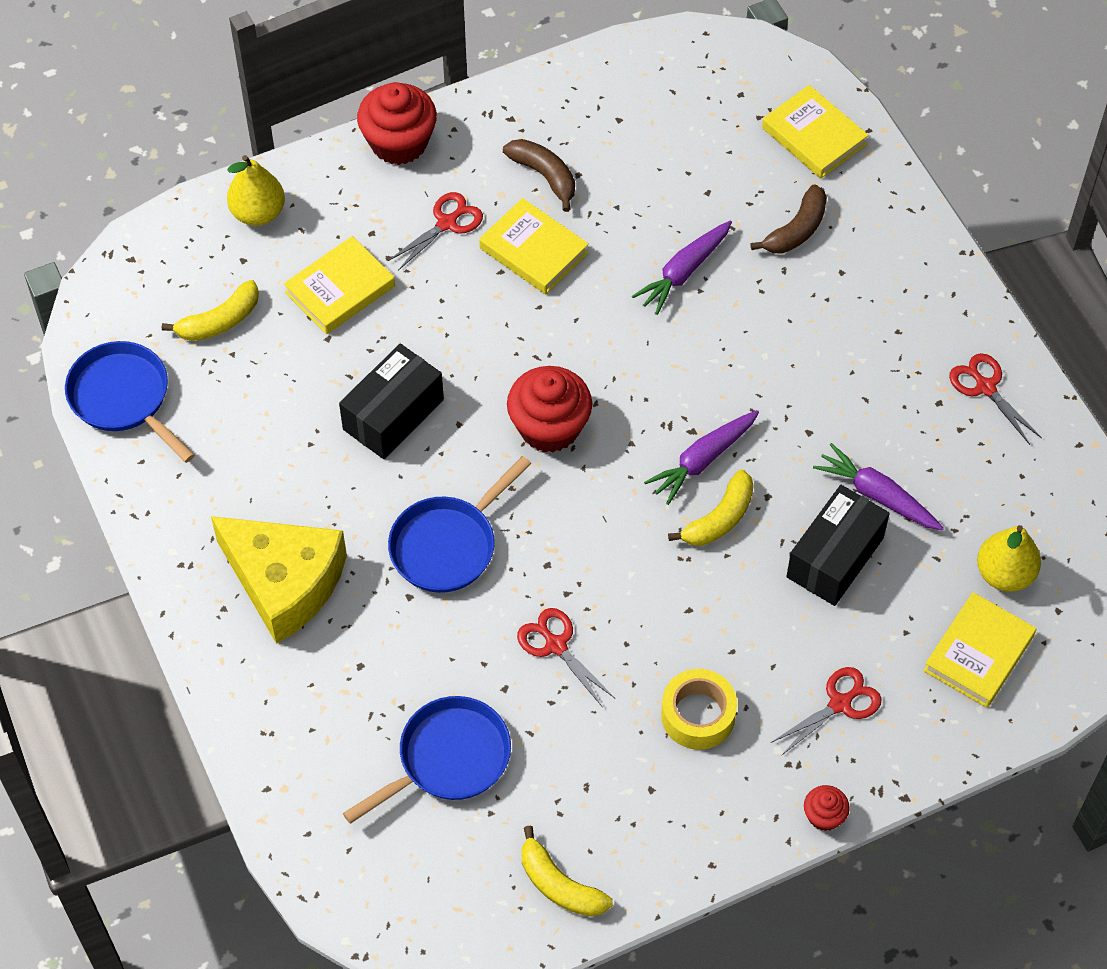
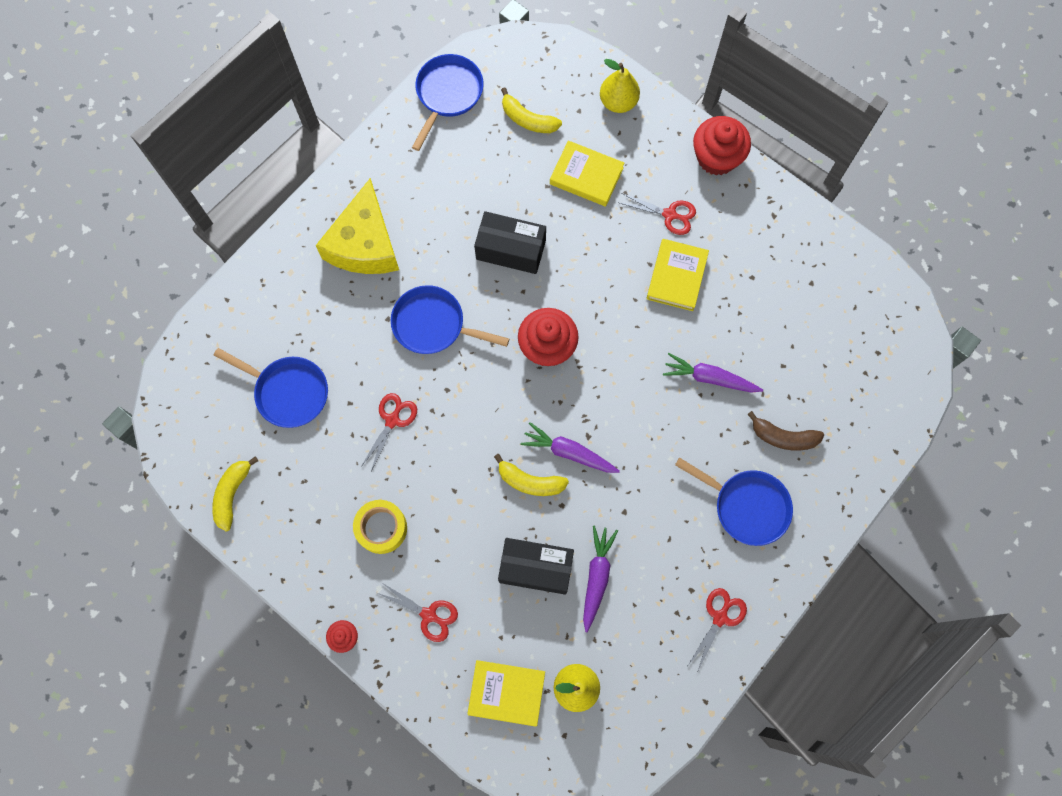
camera: 65 degrees right, 15 degrees up
(544, 176) = (739, 257): brown banana -> none
(814, 136) = (869, 416): yellow book -> none
(863, 303) = (746, 506): none -> blue pan

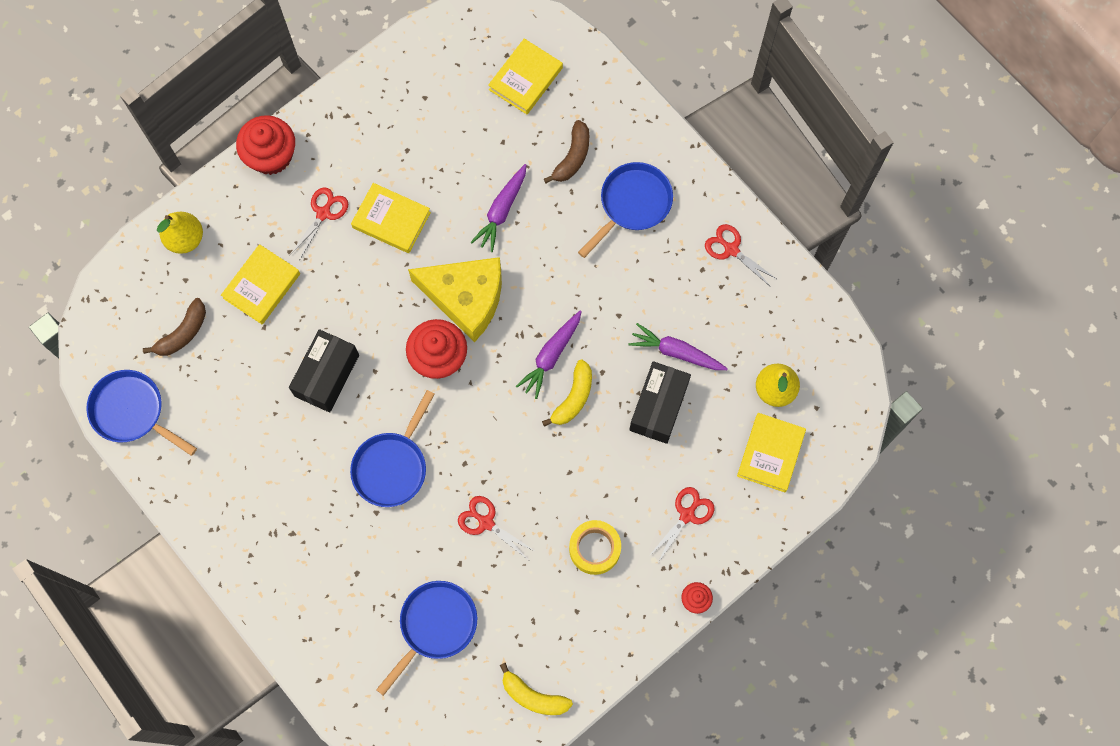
camera: 80 degrees left, 0 degrees up
(365, 244) = (287, 524): yellow cheese -> yellow cheese (466, 298)
(528, 119) = (183, 333): yellow banana -> brown banana
(857, 375) = (525, 79): none -> yellow book

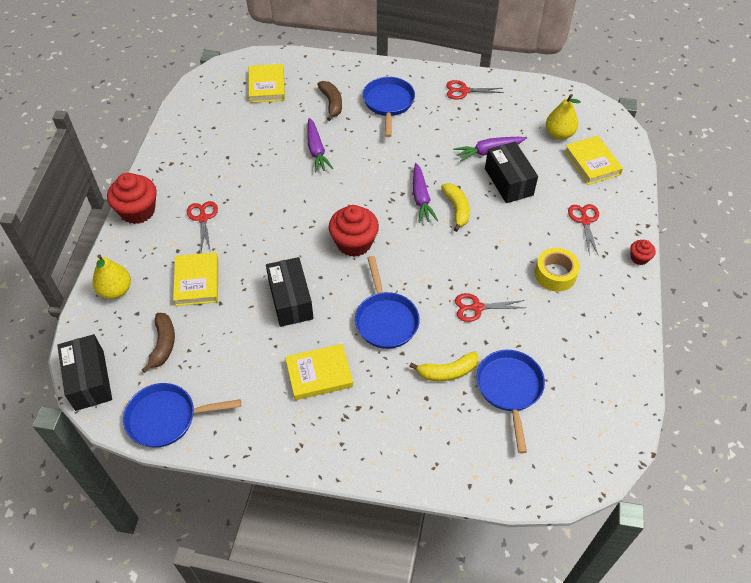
camera: 40 degrees left, 20 degrees down
(98, 321) = (89, 380): none -> black box
(391, 220) = (252, 195): yellow book -> yellow book (319, 374)
(466, 298) = (339, 203): yellow cheese -> none
(533, 696) = (613, 381): yellow banana -> yellow banana (447, 372)

